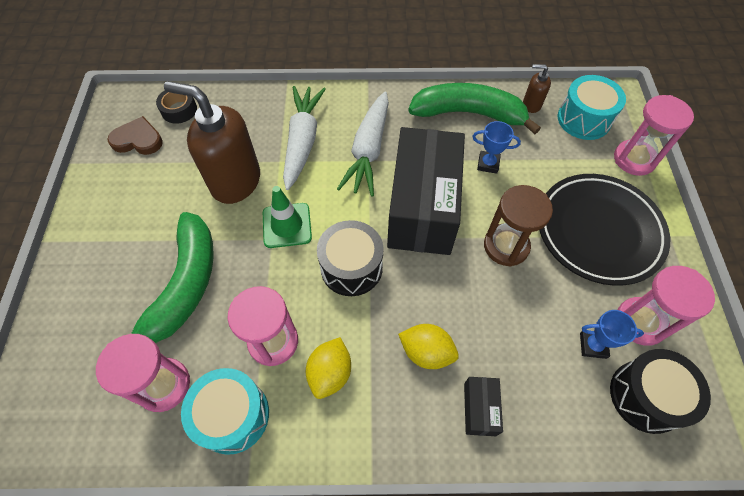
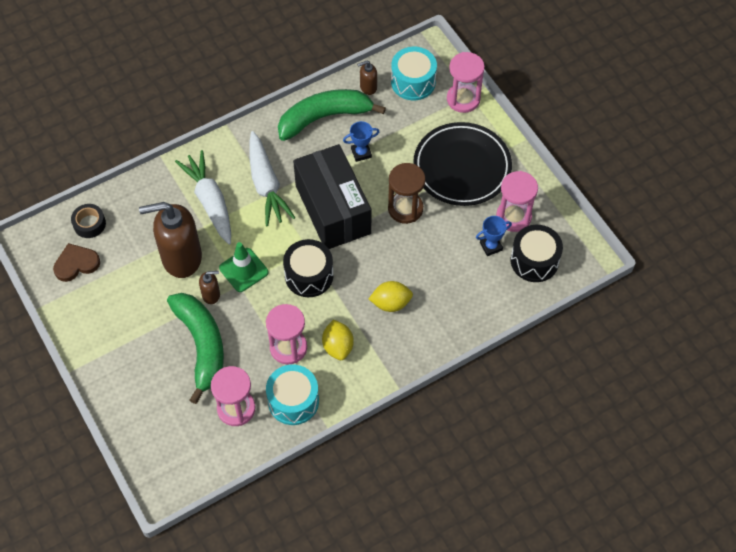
camera: 30 degrees left, 0 degrees up
(236, 234) = (211, 295): none -> brown soap dispenser
(479, 409) = (441, 318): black box -> none

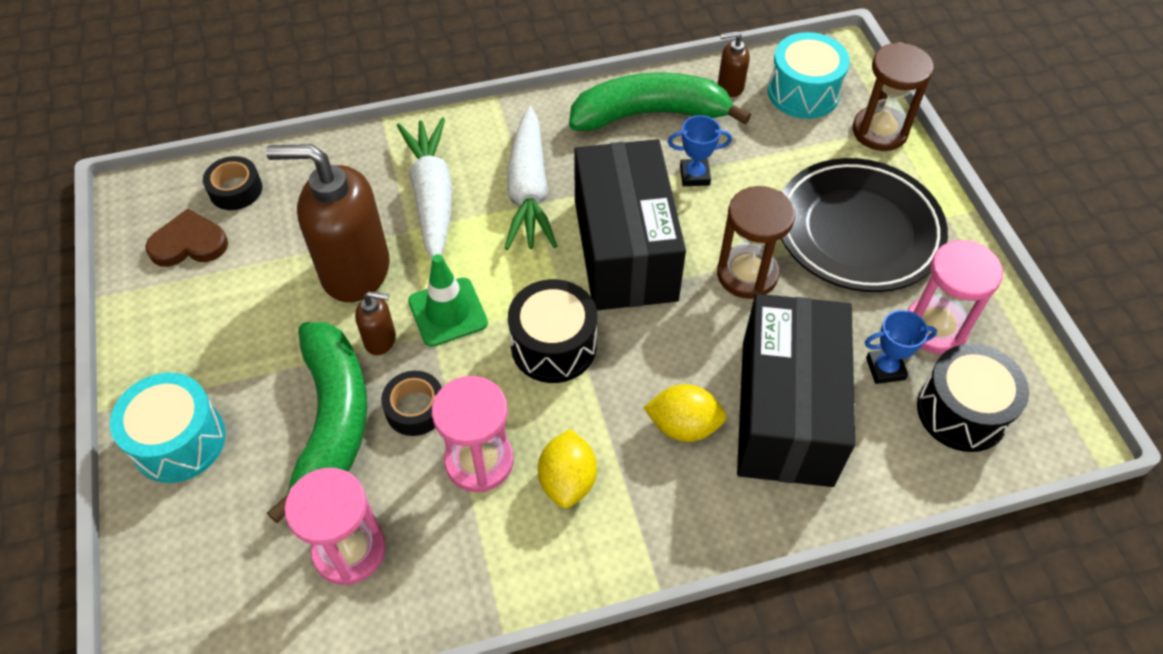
camera: 15 degrees right, 5 degrees down
(244, 328) = (415, 408): none -> black tape
(293, 401) = (456, 562): turquoise drum -> turquoise drum (179, 441)
(443, 282) = (786, 411): none -> black box
(463, 99) = (879, 131): pink hourglass -> brown hourglass

